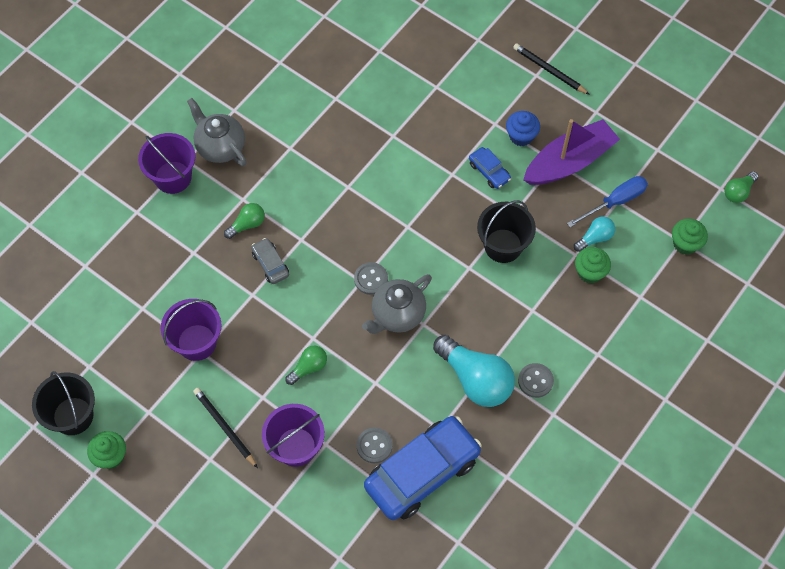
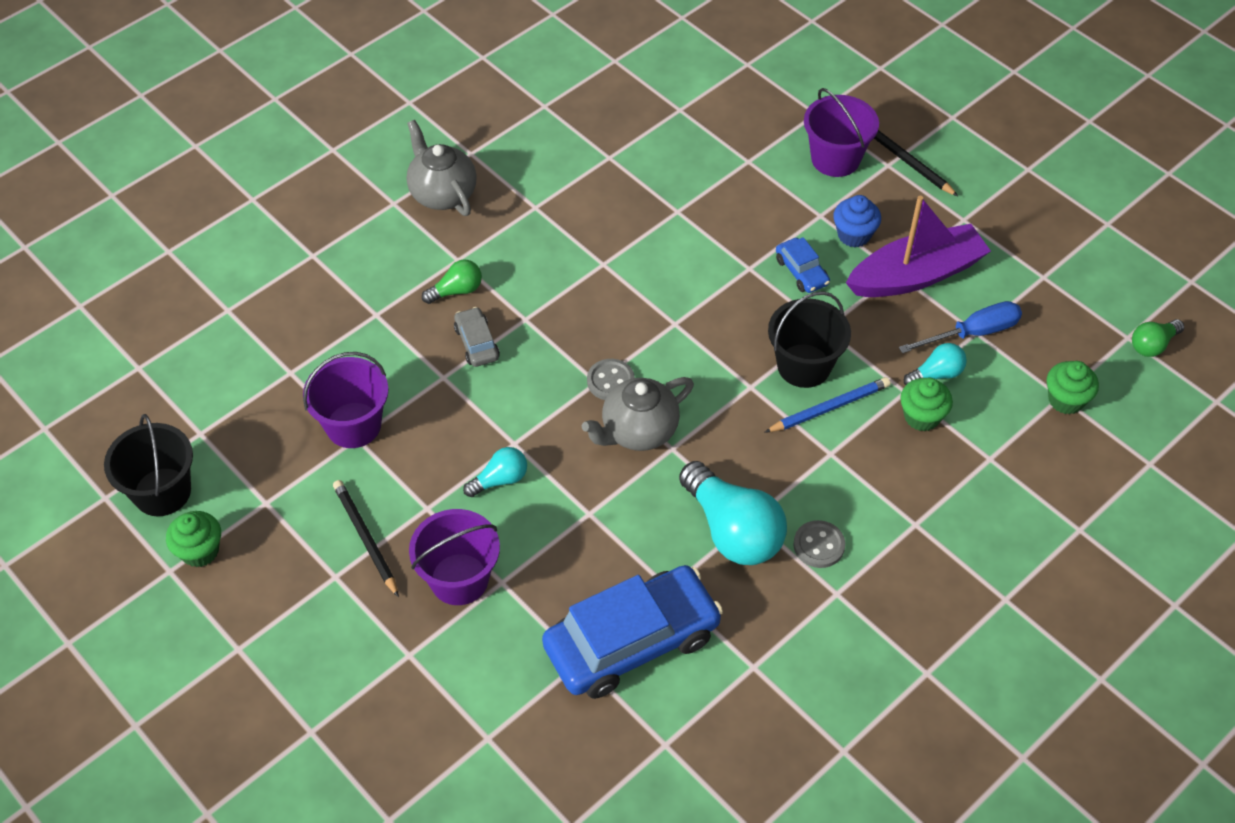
camera: 10 degrees right, 10 degrees down
(173, 177) = (371, 221): purple bucket -> purple bucket (835, 159)
(308, 367) = (500, 480): green light bulb -> turquoise light bulb
(374, 446) = (570, 595): grey button -> none
(526, 276) = (829, 408): none -> blue pencil

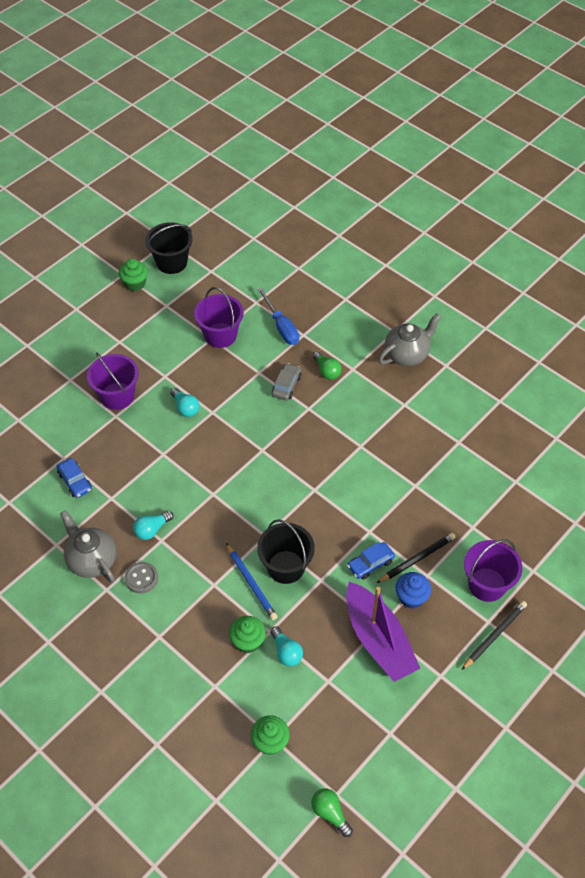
camera: 85 degrees right, 0 degrees up
(366, 538) = (143, 351): black pencil -> black pencil (417, 559)
(477, 343) = (286, 385): grey car -> grey car turned 45 degrees counterclockwise
(610, 381) = (263, 457): grey button -> none
(632, 641) = (75, 481): blue car -> blue car, size x0.44
(638, 431) = (225, 474): grey teapot -> grey teapot (92, 560)
(732, 530) = (152, 530): turquoise light bulb -> turquoise light bulb, size x0.50
(972, 333) = (327, 678): blue screwdriver -> blue screwdriver (281, 326)

